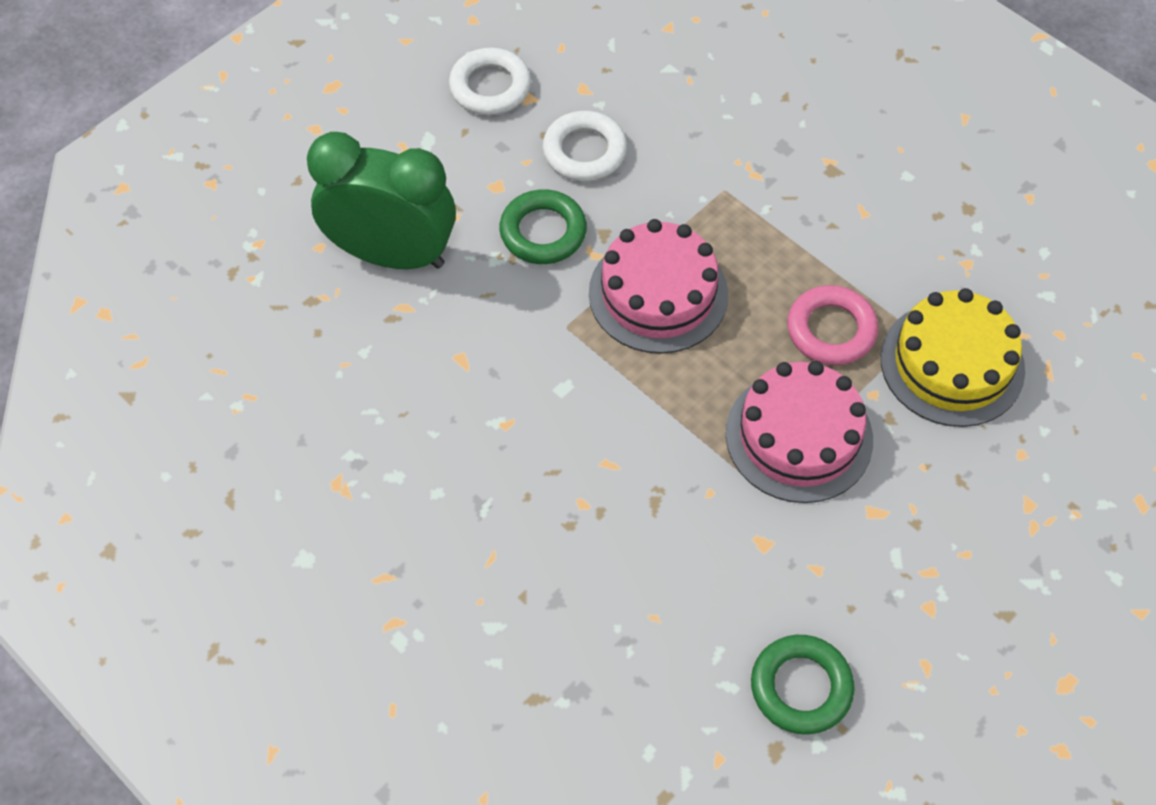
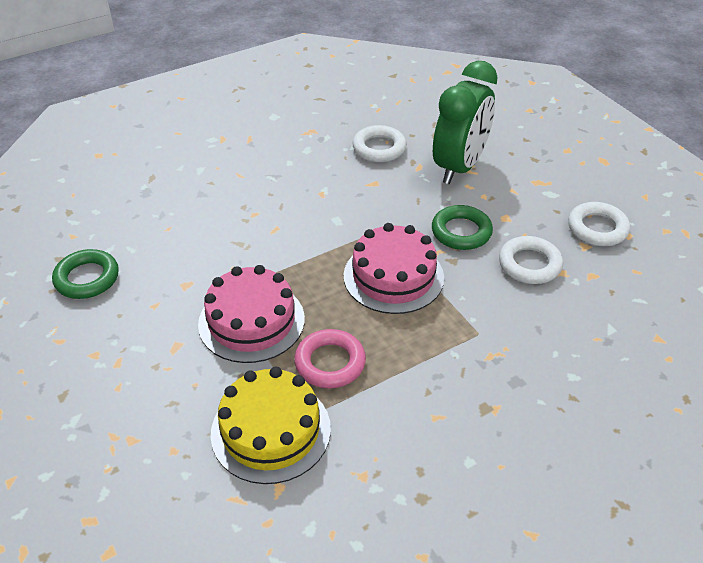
camera: 105 degrees right, 15 degrees down
(367, 371) = (379, 148): none -> white ring

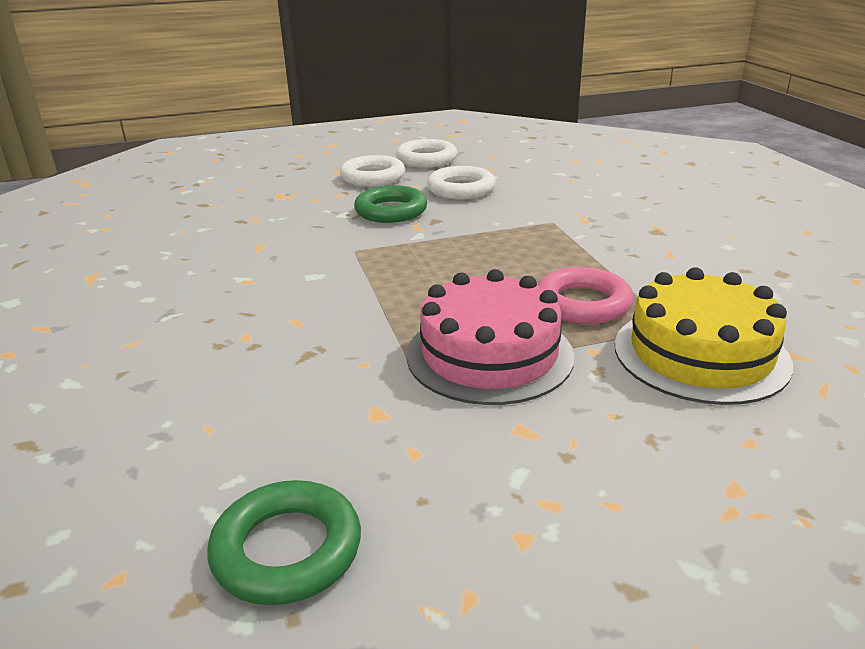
camera: 75 degrees left, 15 degrees down
(379, 148) = (191, 235): white ring -> white ring (373, 177)
(393, 276) = (445, 252): pink cake -> none
(459, 167) = (278, 199): green clock -> none

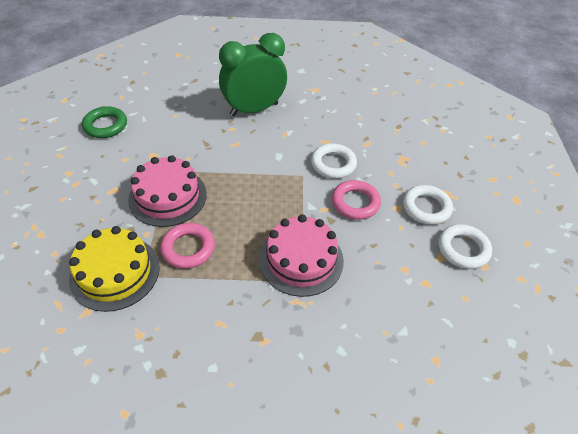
camera: 105 degrees right, 20 degrees up
(170, 325) = (254, 109): none -> green clock
(391, 211) = (355, 203): green ring -> pink ring
(461, 189) = (384, 250): white ring -> white ring (333, 164)
(520, 226) = (301, 259): none -> pink cake

